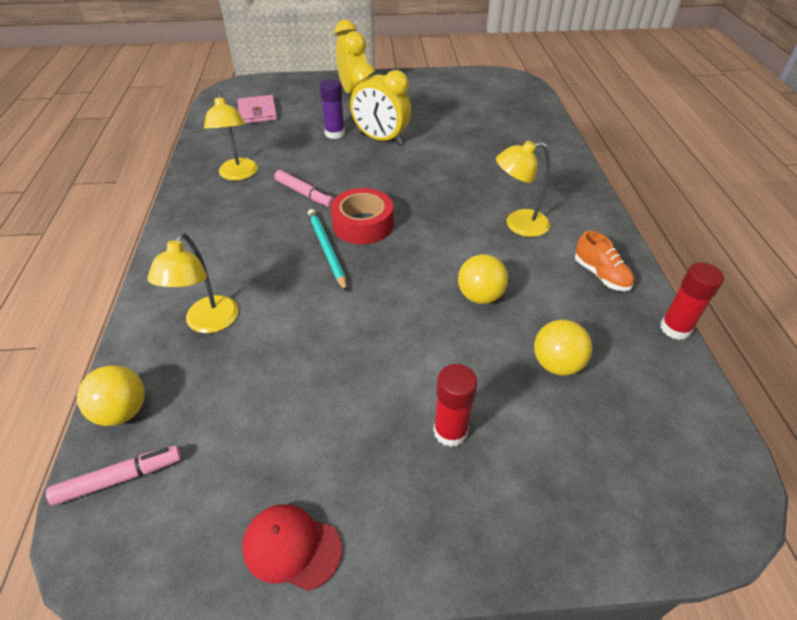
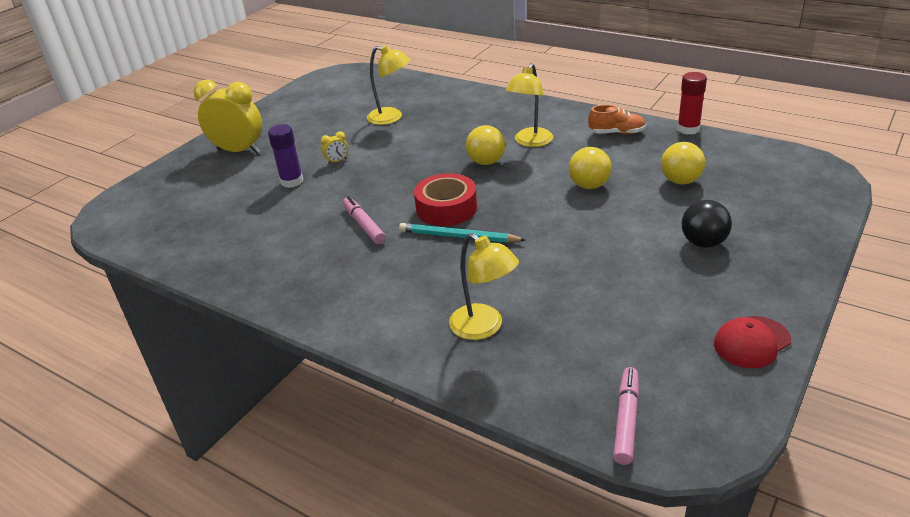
camera: 50 degrees left, 10 degrees down
(122, 411) = (549, 404): yellow ball -> yellow ball (486, 162)
(238, 175) = (280, 255): yellow lamp -> yellow lamp (391, 118)
(257, 112) = (183, 214): pink wallet -> none
(304, 194) = (364, 225): pink marker -> pink marker turned 105 degrees counterclockwise
(381, 139) = (337, 161): yellow clock -> yellow clock, size x0.40
(450, 431) = (703, 243): red glue stick -> black ball

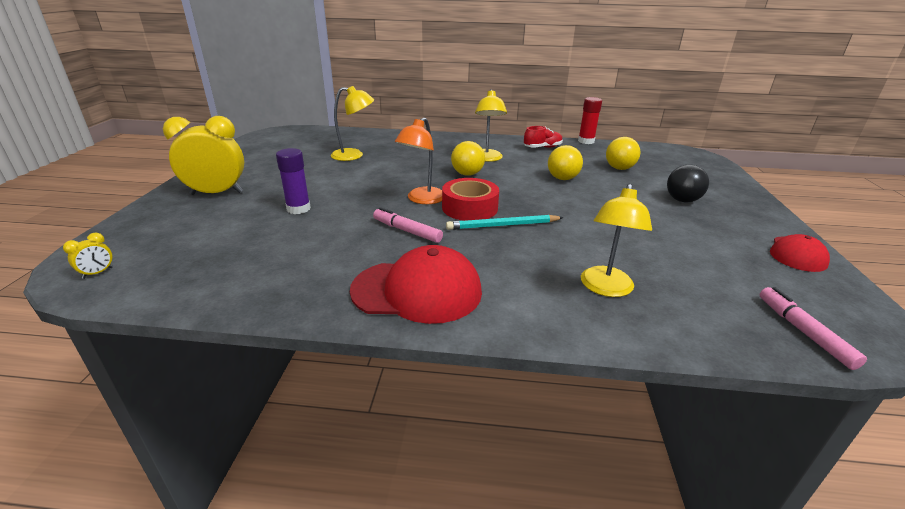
camera: 30 degrees left, 5 degrees down
(321, 289) = (417, 291): none -> red cap
(337, 161) = (332, 189): yellow clock -> yellow clock (98, 273)
(409, 189) = (422, 199): none -> orange lamp
(484, 327) = (605, 288): yellow lamp -> yellow lamp turned 90 degrees clockwise
(617, 133) = (542, 147): orange shoe -> red shoe

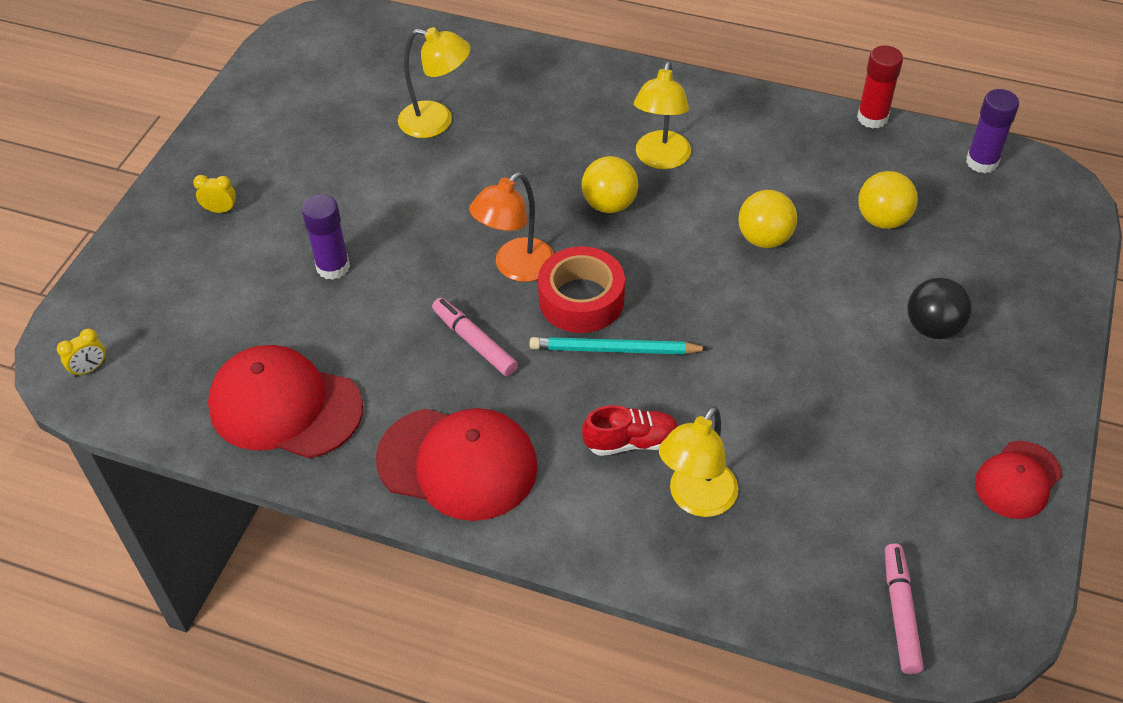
camera: 15 degrees right, 20 degrees up
(216, 193) = (220, 210): yellow clock -> yellow clock, size x0.40
(269, 276) = (285, 406): none -> red cap
(542, 147) = (777, 132): red shoe -> red shoe (631, 442)
(650, 149) = (982, 162): none -> purple glue stick

